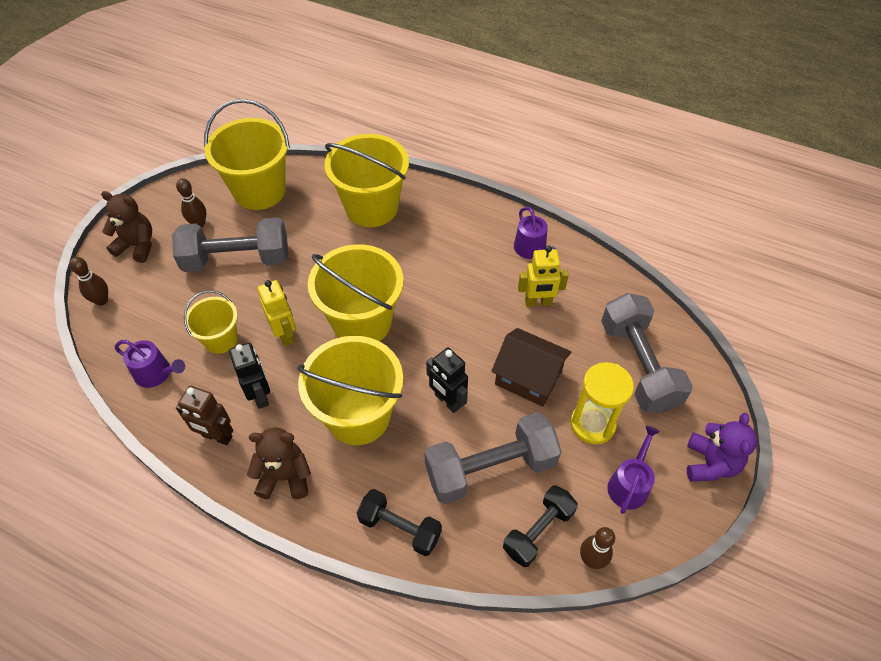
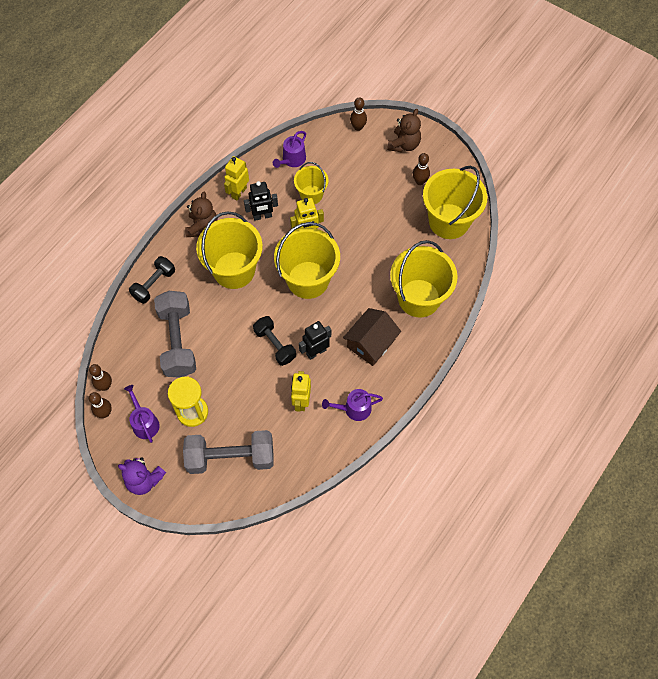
camera: 100 degrees right, 10 degrees up
(217, 436) = (239, 192): brown robot -> yellow robot
(237, 259) = (380, 205): grey dumbbell -> none
(447, 401) = (232, 324): black robot -> black robot (316, 352)
(528, 377) = (238, 379): brown house -> brown house (371, 343)
(538, 531) = (130, 360): black dumbbell -> black dumbbell (275, 345)
(629, 484) = (144, 422): purple watering can -> purple watering can turned 150 degrees counterclockwise
(634, 547) = (105, 413): none -> brown bowling pin

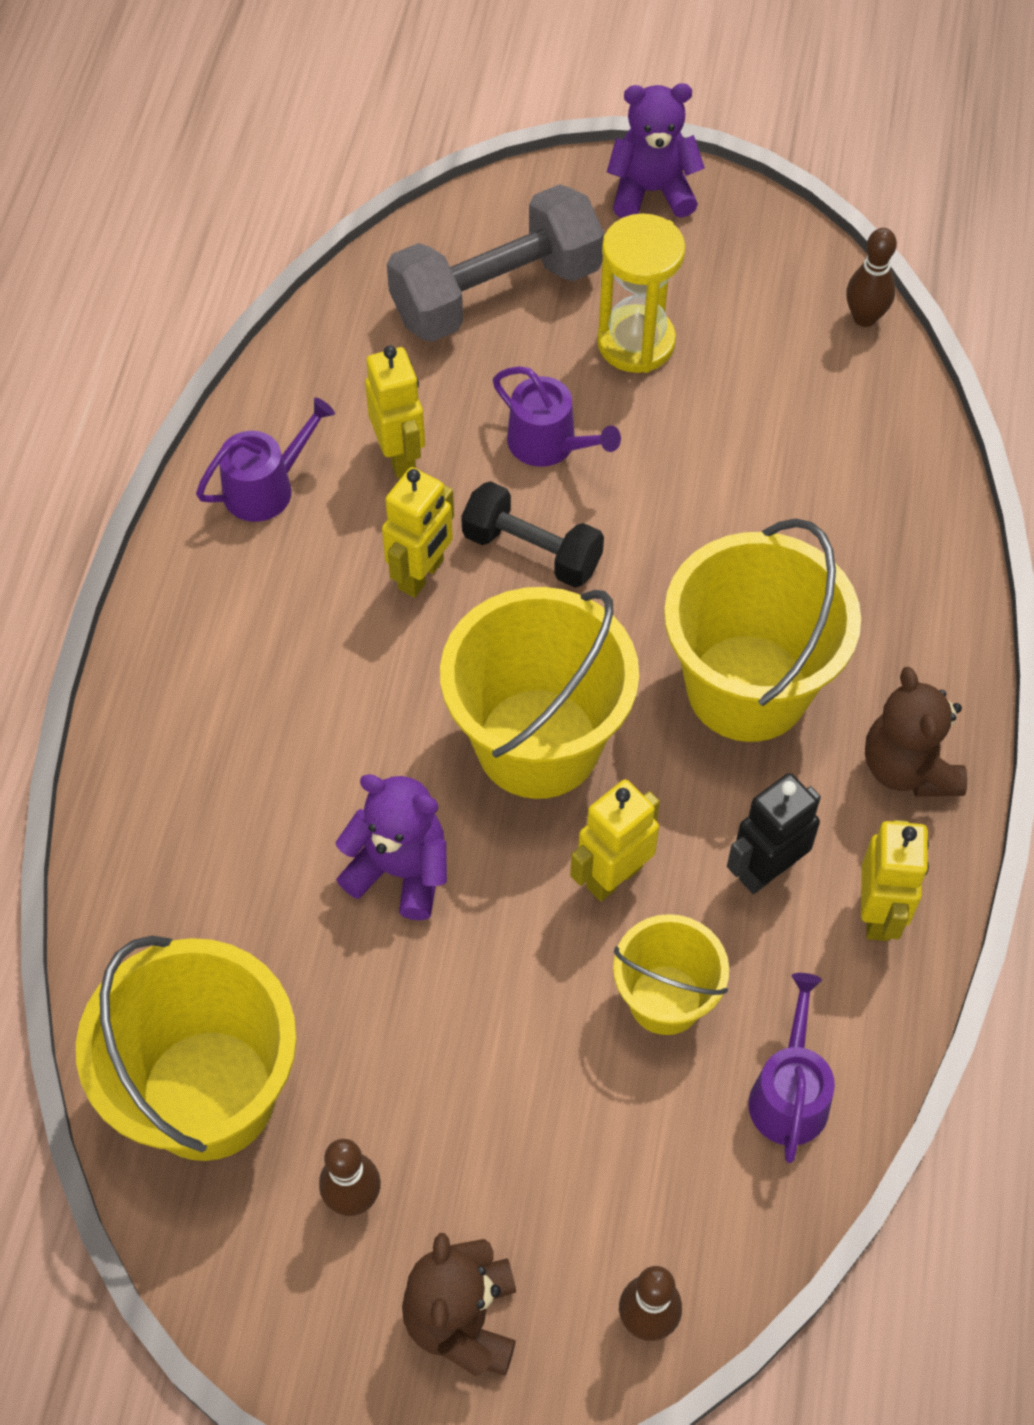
camera: 155 degrees right, 5 degrees down
(105, 413) = (824, 270): brown bowling pin -> none
(144, 422) = (726, 285): purple watering can -> purple watering can (549, 444)
(154, 284) = (923, 569): black dumbbell -> none
(177, 341) = (771, 467): grey dumbbell -> none
(316, 352) = (421, 575): black robot -> yellow robot
(368, 259) = (400, 871): none -> purple teddy bear
(371, 343) = (291, 649): brown house -> none
(419, 298) = (211, 818): yellow bucket -> none

